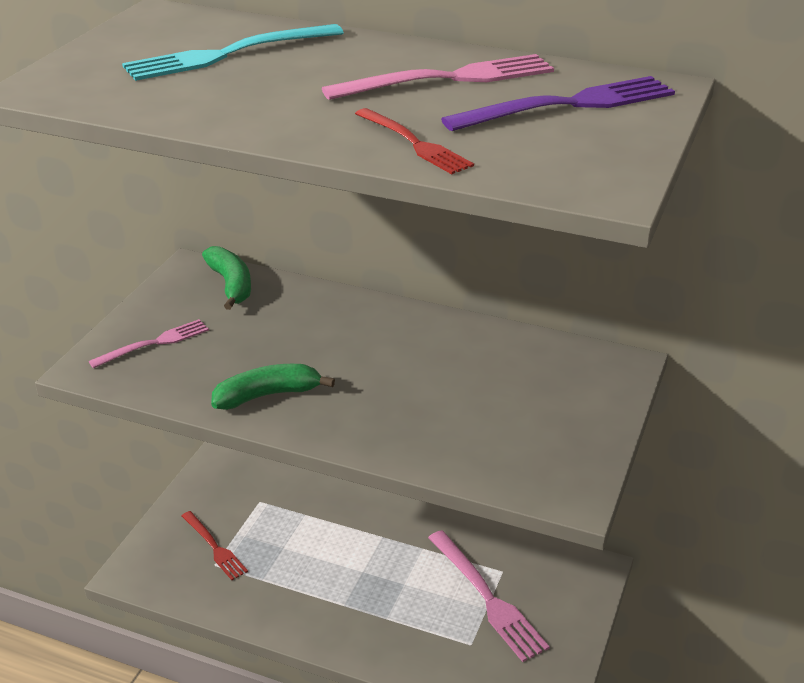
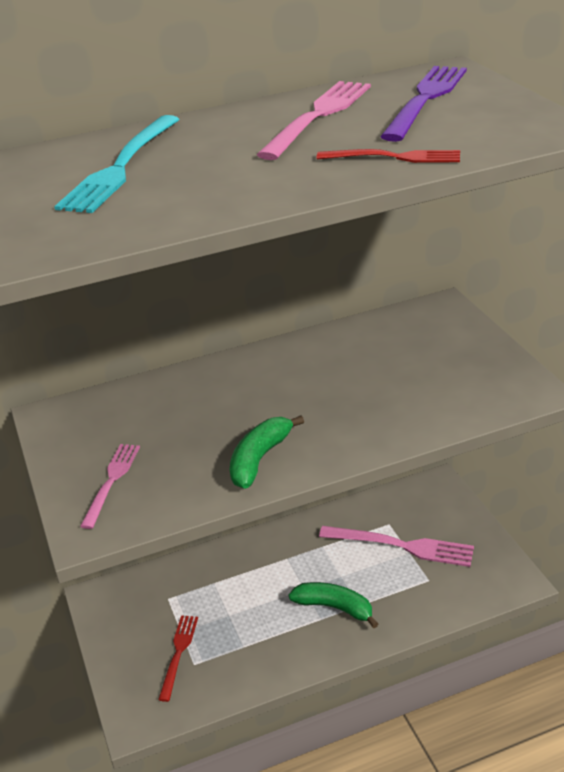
camera: 40 degrees left, 0 degrees up
(215, 548) = (178, 653): red fork -> red fork turned 90 degrees counterclockwise
(231, 285) = (103, 408): green banana -> green banana (335, 607)

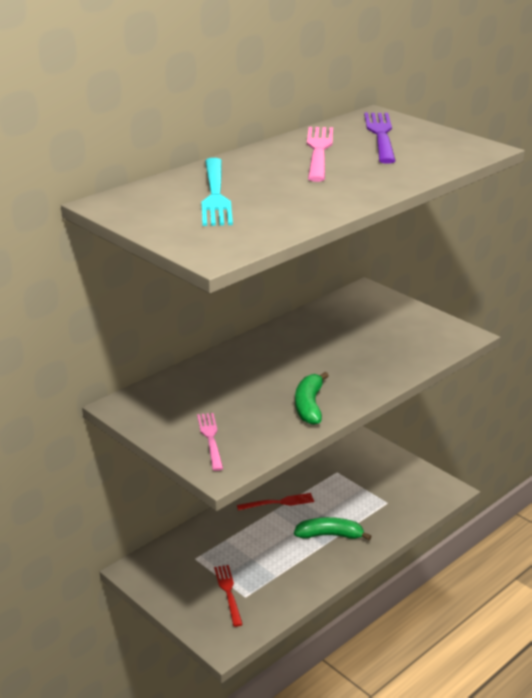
camera: 25 degrees left, 5 degrees down
(395, 157) = (400, 173): red fork -> red fork (279, 502)
(403, 546) = (356, 484): pink fork -> none

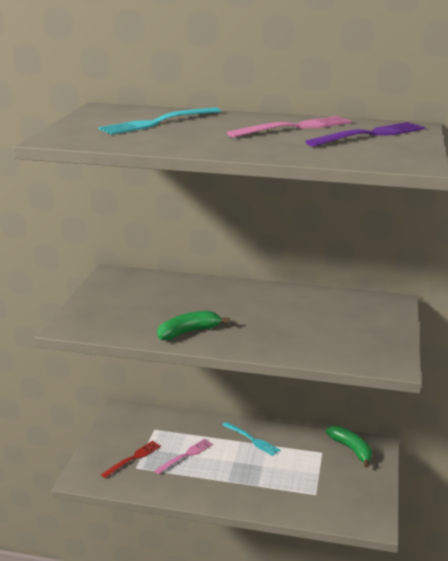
camera: 55 degrees right, 5 degrees down
(210, 438) = (105, 311): pink fork -> pink fork (186, 455)
(279, 502) = (252, 440): red fork -> turquoise fork
(330, 535) = (242, 480): green banana -> green banana (351, 449)

